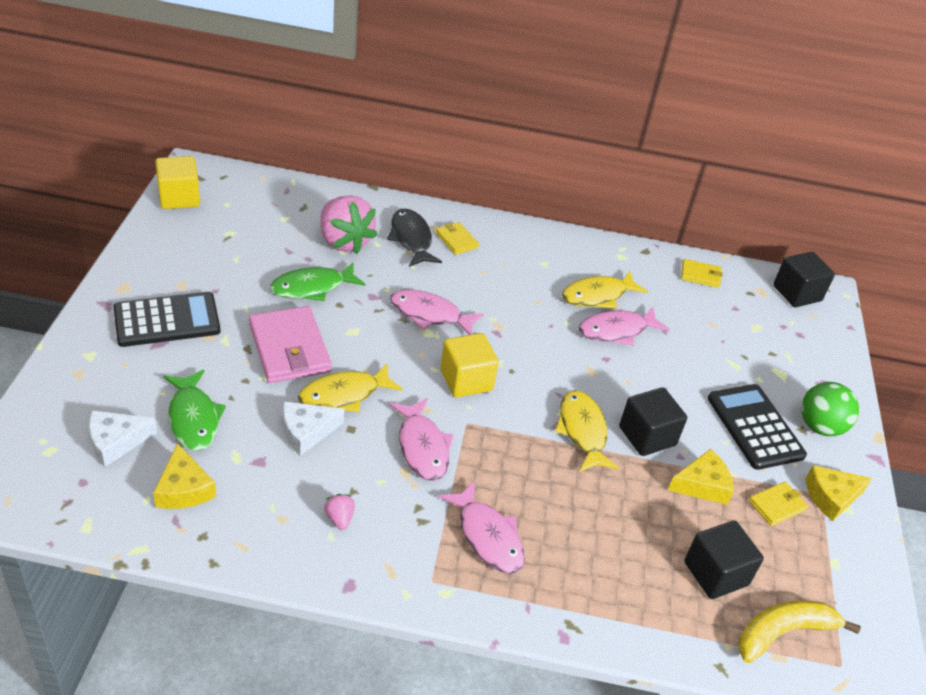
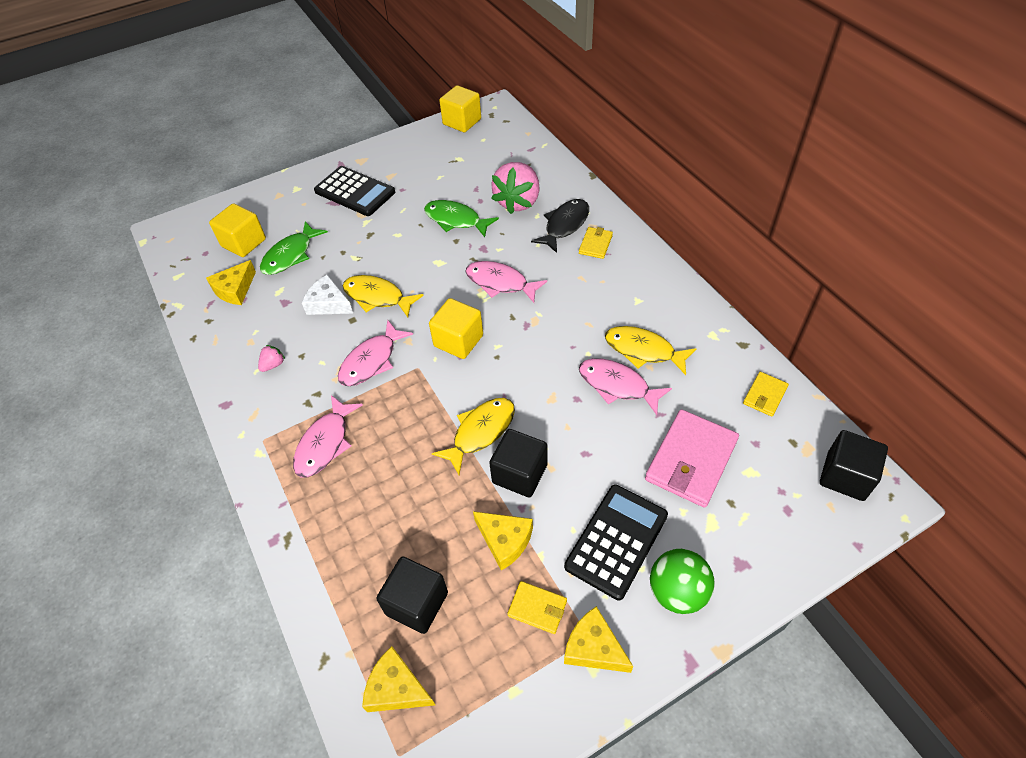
camera: 60 degrees right, 10 degrees up
(116, 442) = (243, 243): white cheese -> yellow cube
(289, 348) = (390, 249): pink wallet -> pink wallet (691, 460)
(430, 314) = (500, 283): pink fish -> pink fish turned 45 degrees counterclockwise
(700, 275) = (765, 395): yellow wallet -> yellow wallet turned 60 degrees clockwise
(783, 632) = (396, 688): yellow banana -> yellow cheese

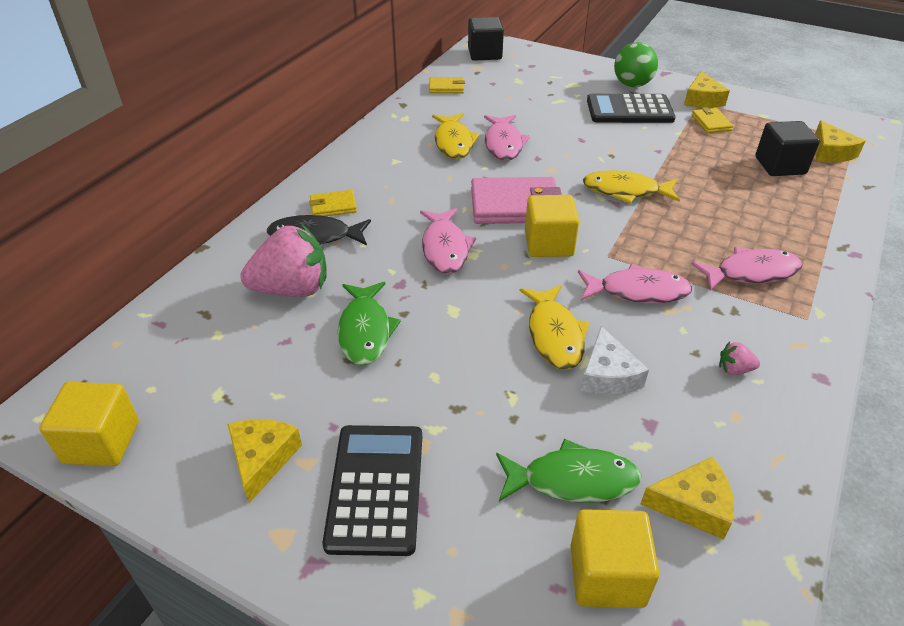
camera: 125 degrees left, 10 degrees down
(505, 540) = (690, 148): yellow cheese -> yellow cheese (262, 459)
(519, 474) = (635, 160): black cube -> none
(691, 460) = (535, 100): pink wallet -> pink wallet (515, 205)

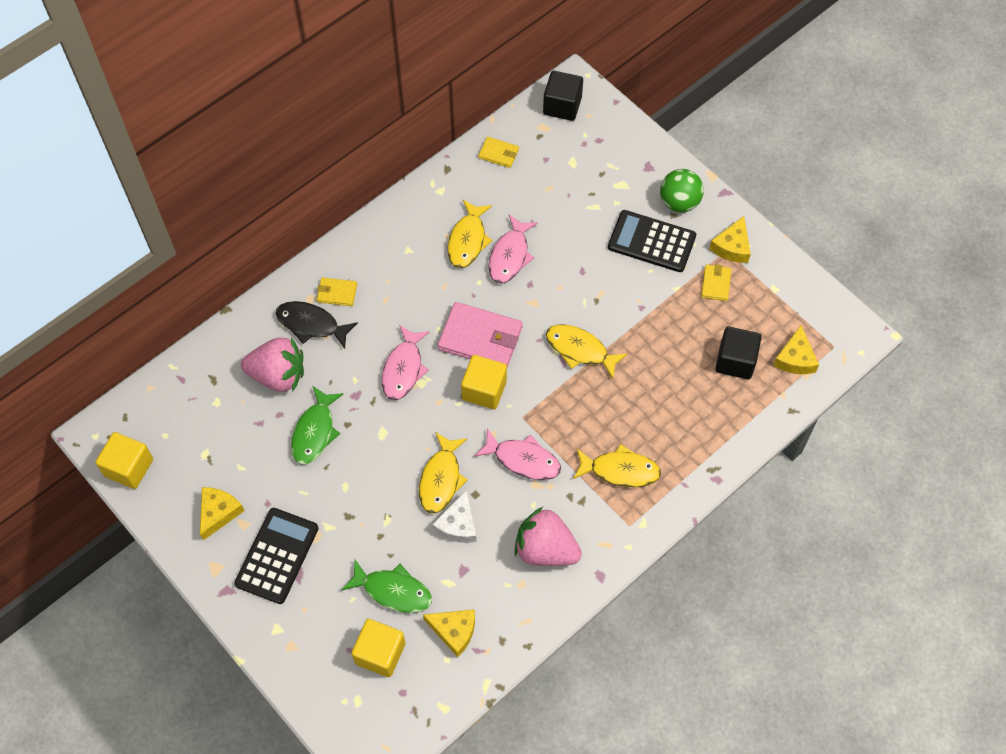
camera: 20 degrees right, 20 degrees up
(734, 369) = (545, 549): pink strawberry -> pink strawberry, size x2.42
(751, 272) = (620, 470): pink fish -> yellow fish

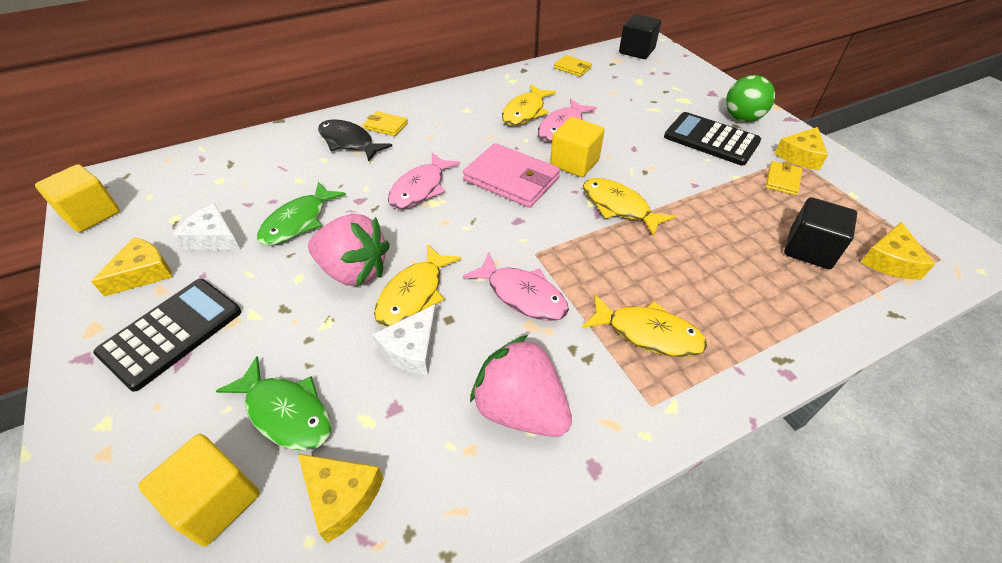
camera: 15 degrees right, 15 degrees down
(253, 466) = (213, 238): none -> white cheese
(278, 375) = (293, 171): pink strawberry -> pink strawberry (354, 271)
(484, 390) = (499, 221): yellow cube -> yellow cube (574, 163)

